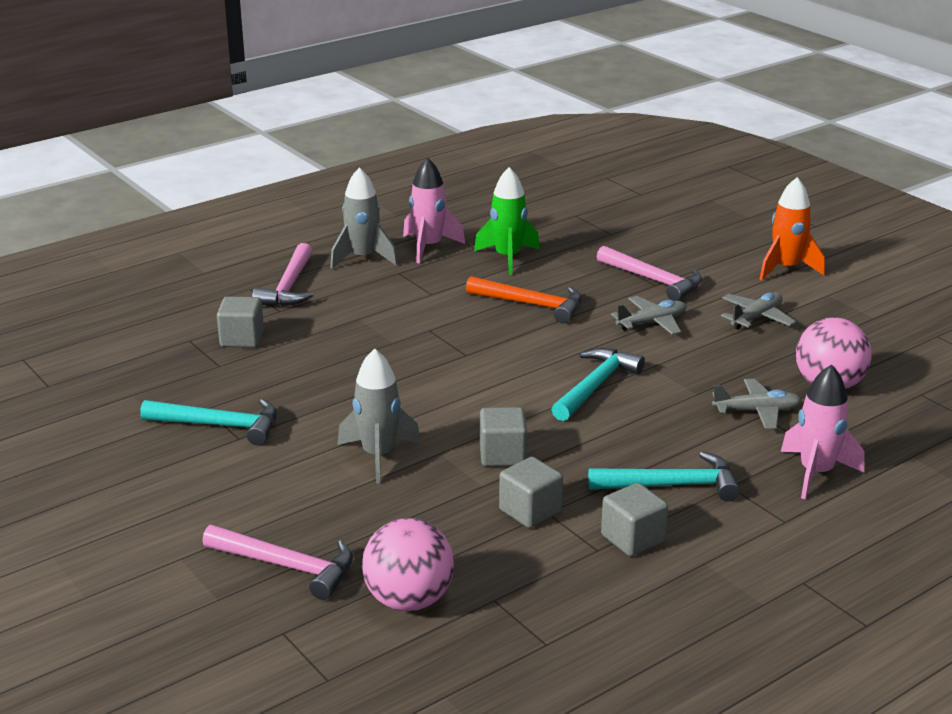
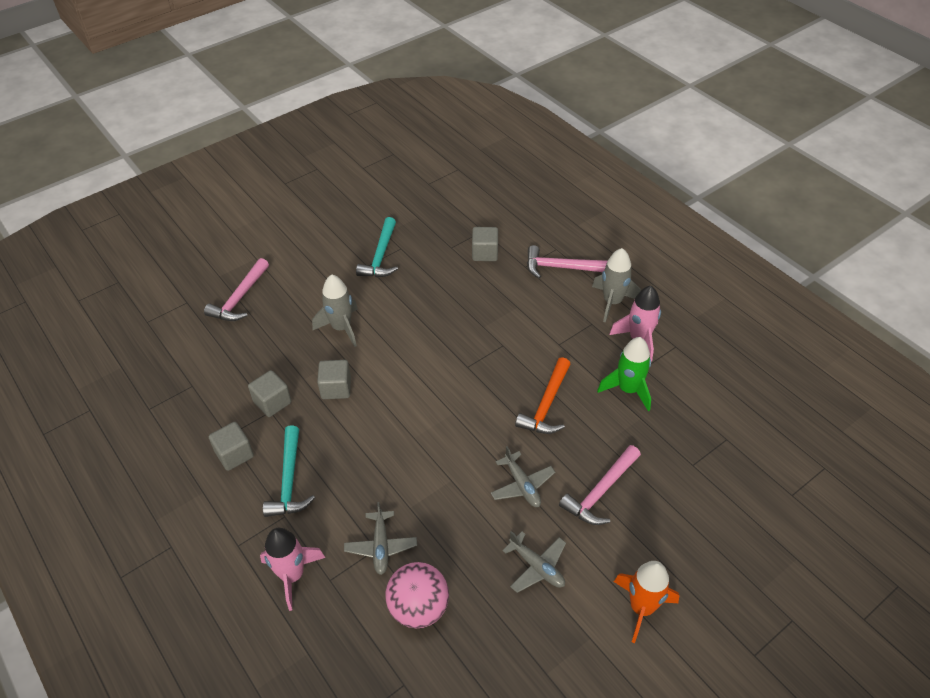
camera: 90 degrees right, 20 degrees up
(409, 600) = (199, 349): pink ball -> none
(595, 386) = (421, 442): turquoise hammer -> none

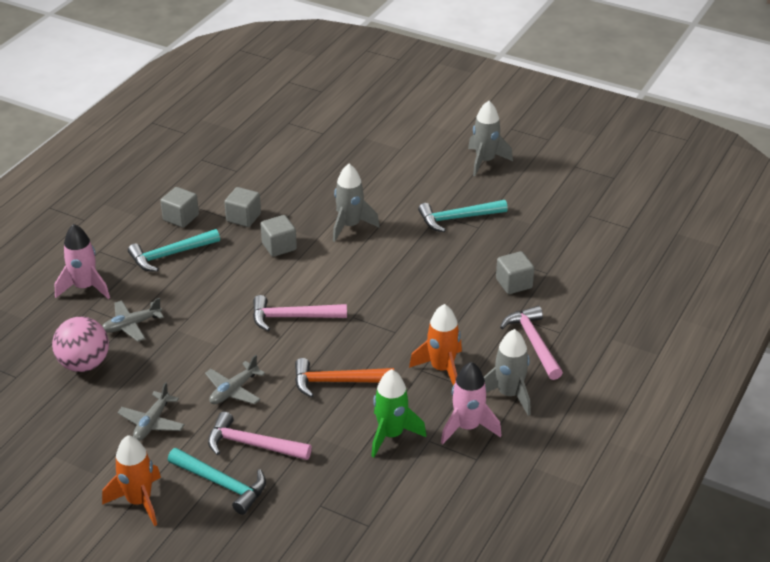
camera: 65 degrees right, 10 degrees down
(240, 298) = (346, 158): pink hammer -> pink hammer (293, 317)
(317, 213) = (485, 161): none -> grey rocket
(564, 331) = (442, 369): none -> orange rocket
(642, 531) = (222, 484): none -> turquoise hammer

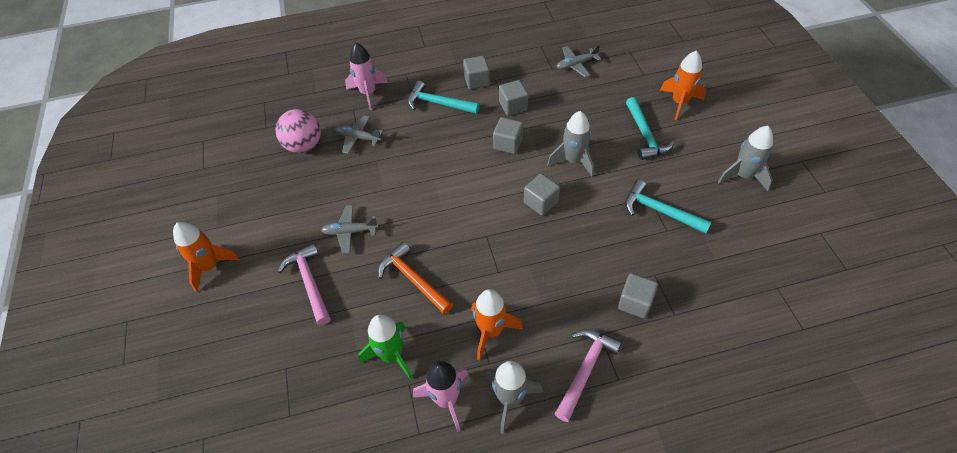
camera: 50 degrees right, 15 degrees up
(152, 423) = (283, 216): grey plane -> grey plane (576, 65)
(222, 484) = (260, 296): turquoise hammer -> turquoise hammer (645, 135)
(293, 317) = (449, 205): pink hammer -> none
(364, 268) = (541, 202): none -> grey cube
(377, 138) = (679, 102): none -> orange rocket

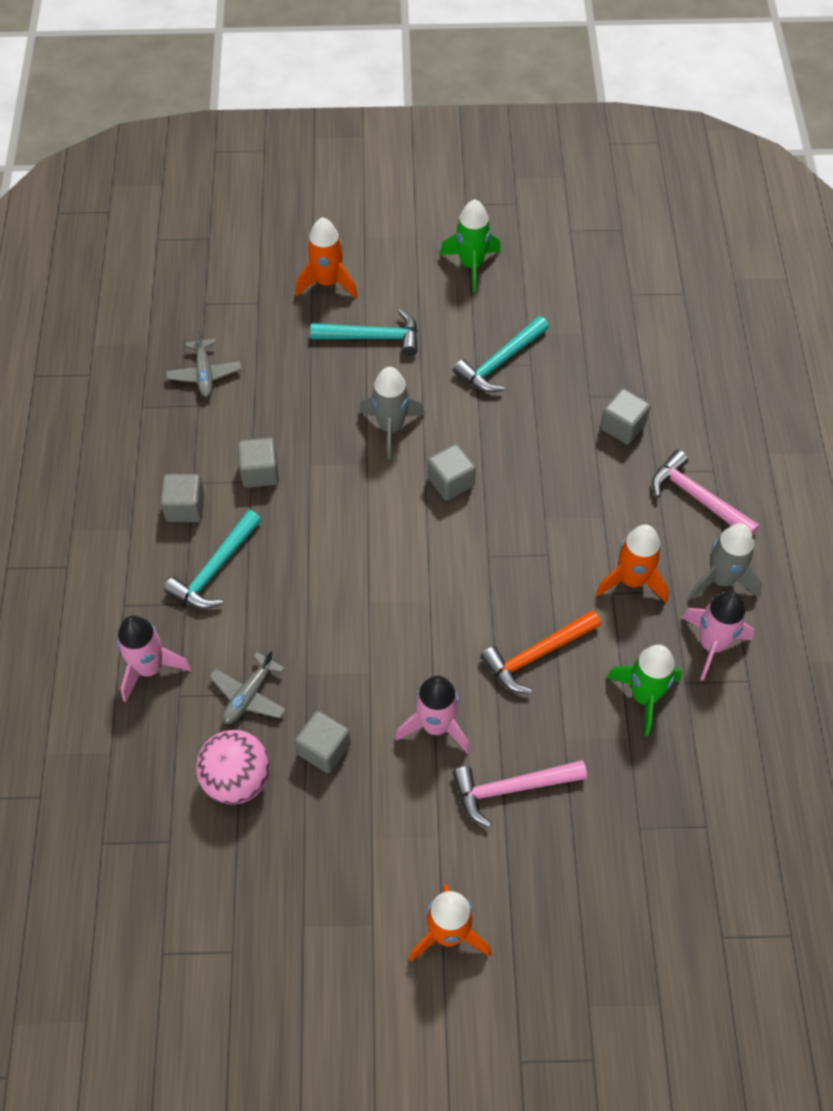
camera: 80 degrees left, 5 degrees up
(350, 232) = (436, 726): grey plane -> pink rocket
(508, 144) = (333, 496): grey cube -> grey cube (324, 749)
(743, 176) = (471, 265): grey rocket -> green rocket

